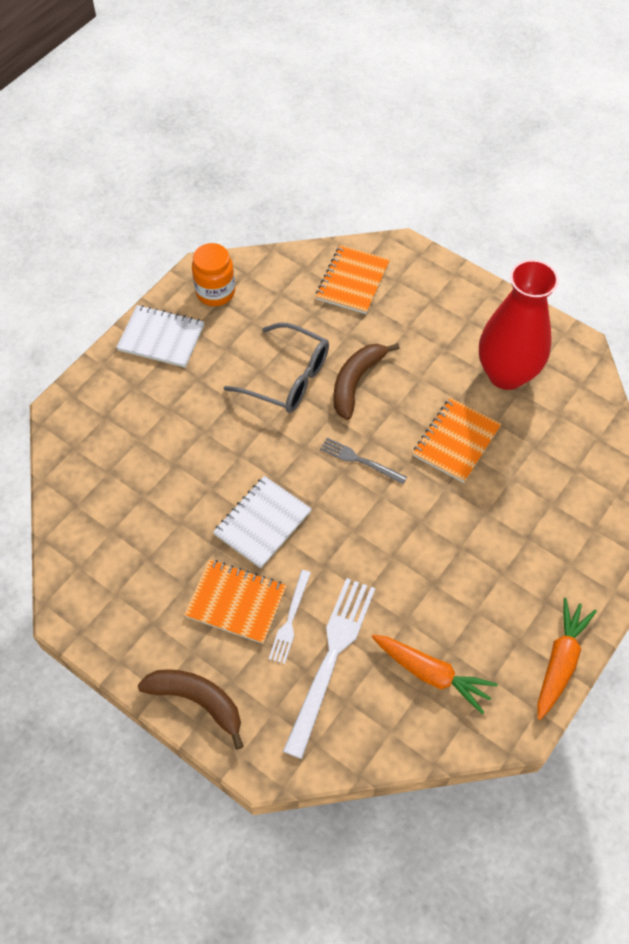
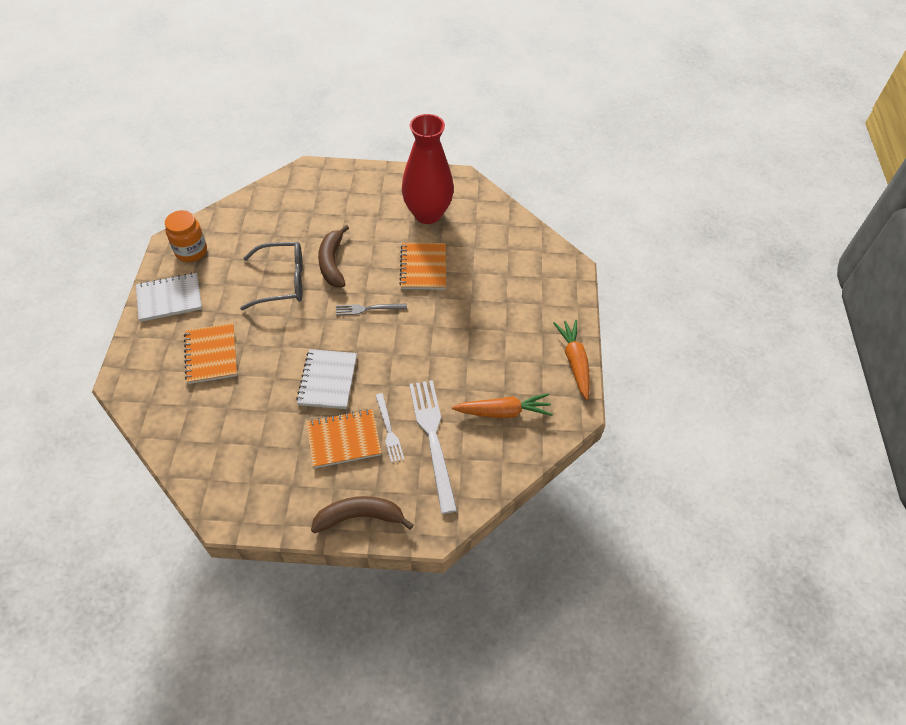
camera: 35 degrees left, 5 degrees down
(352, 281) = (287, 203): orange notebook -> orange notebook (211, 354)

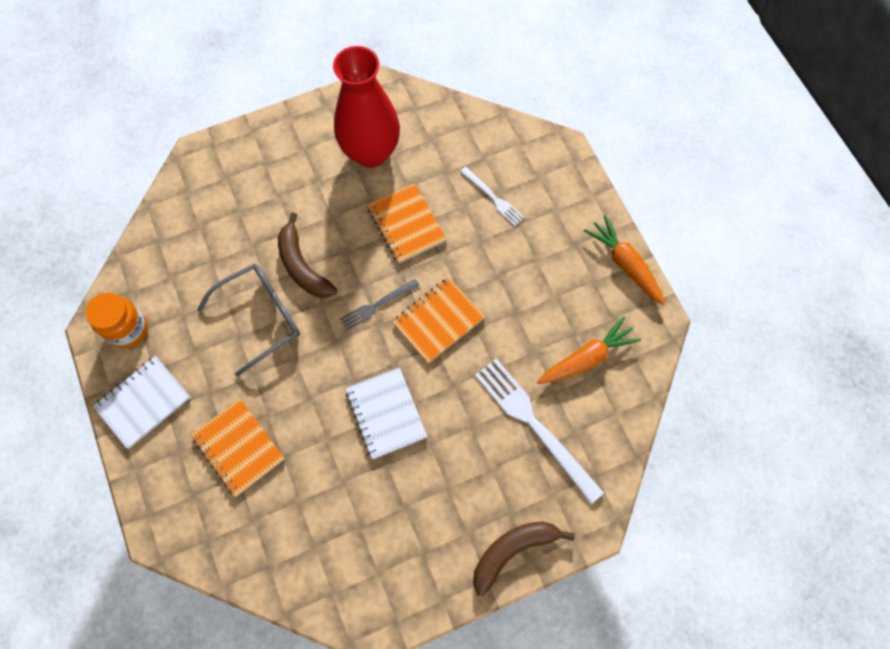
camera: 25 degrees left, 15 degrees up
(343, 439) = (445, 473): orange notebook -> orange notebook (438, 321)
(389, 430) = (484, 438): white fork -> white fork (493, 198)

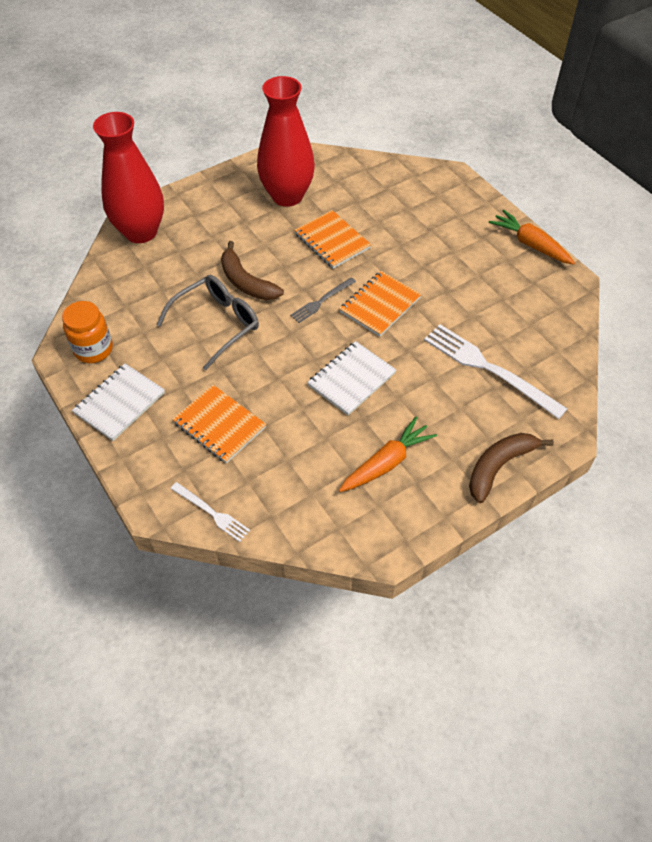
camera: 10 degrees left, 15 degrees down
(203, 179) = (141, 232): none -> red vase
(386, 413) = (351, 379): white notebook -> white notebook turned 75 degrees clockwise
(493, 198) = (403, 214): white fork -> white fork (211, 513)
(587, 358) = (519, 313): orange carrot -> orange carrot (387, 462)

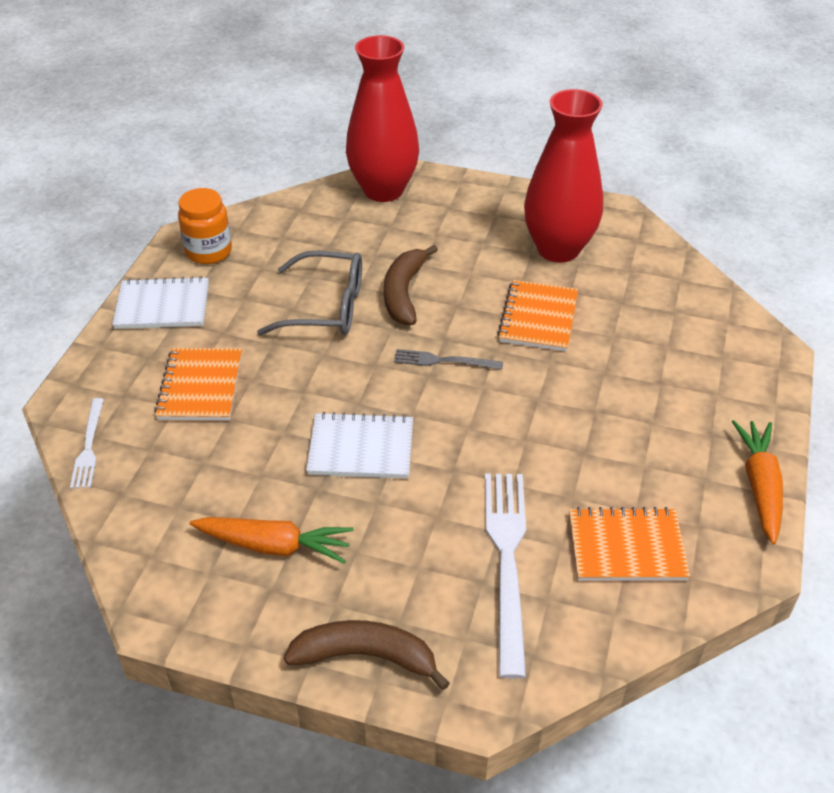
camera: 50 degrees right, 10 degrees down
(380, 305) = (492, 409): orange notebook -> orange notebook (626, 547)

